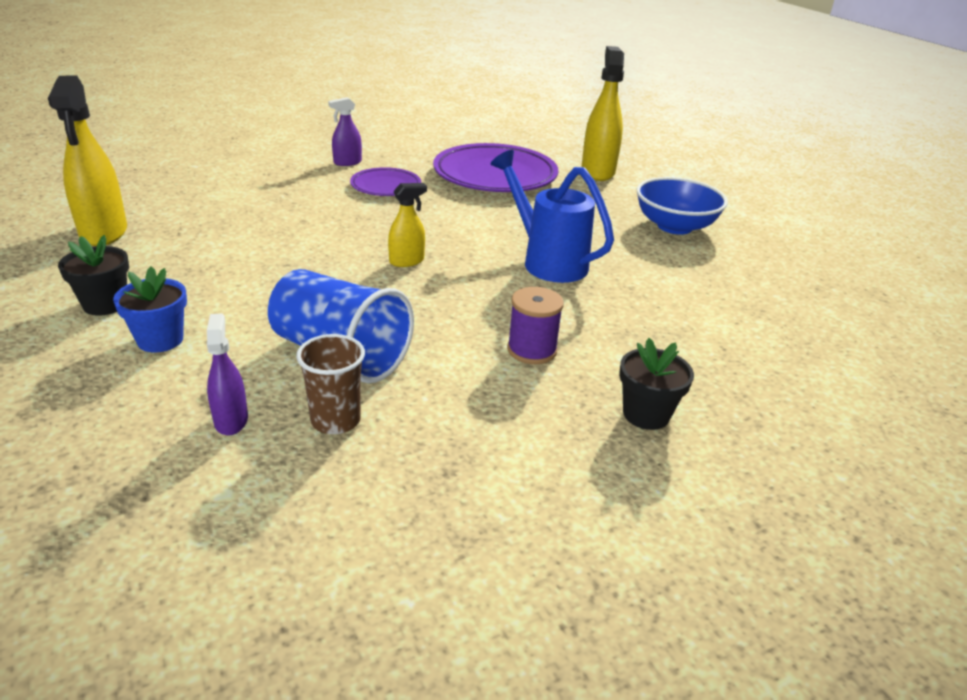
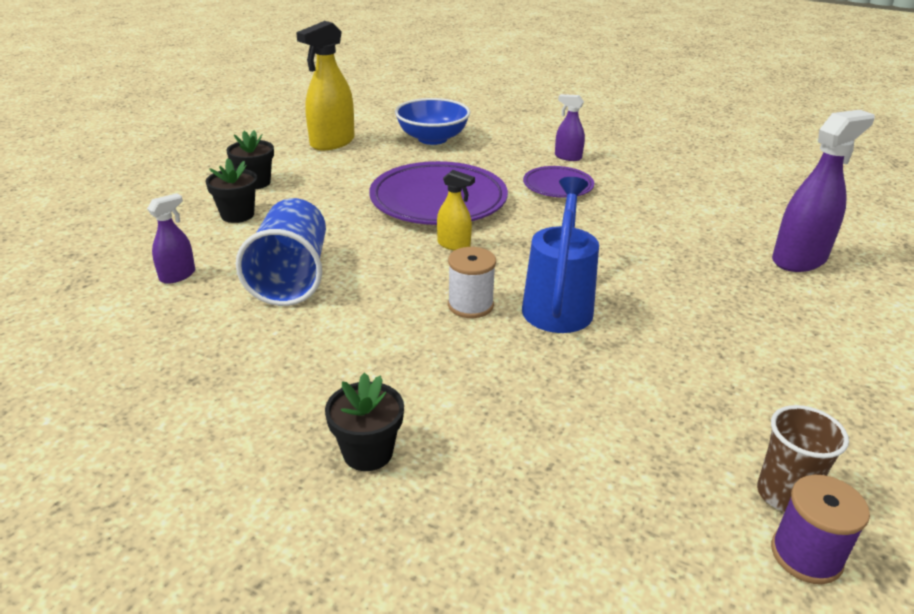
camera: 55 degrees right, 0 degrees up
(160, 340) = (237, 215): blue flower pot -> black flower pot
(335, 420) = (212, 310): brown cup -> brown cup (783, 494)
(495, 176) = (673, 217): purple plate -> purple plate (438, 201)
(505, 293) = (470, 305): none -> white spool
(532, 350) = (397, 353): purple spool -> purple spool (806, 555)
(597, 172) = (799, 259): yellow spray bottle -> purple spray bottle
(674, 226) = (767, 348): blue bowl -> blue bowl (432, 139)

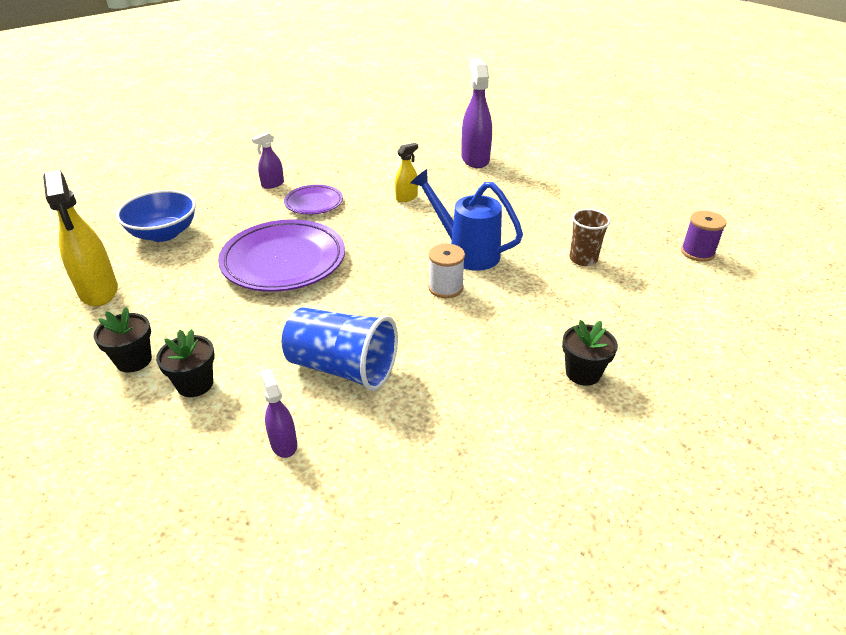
camera: 65 degrees left, 5 degrees up
(454, 245) = (359, 272): yellow spray bottle -> yellow spray bottle (406, 197)
(783, 494) = (659, 242): brown cup -> brown cup (583, 259)

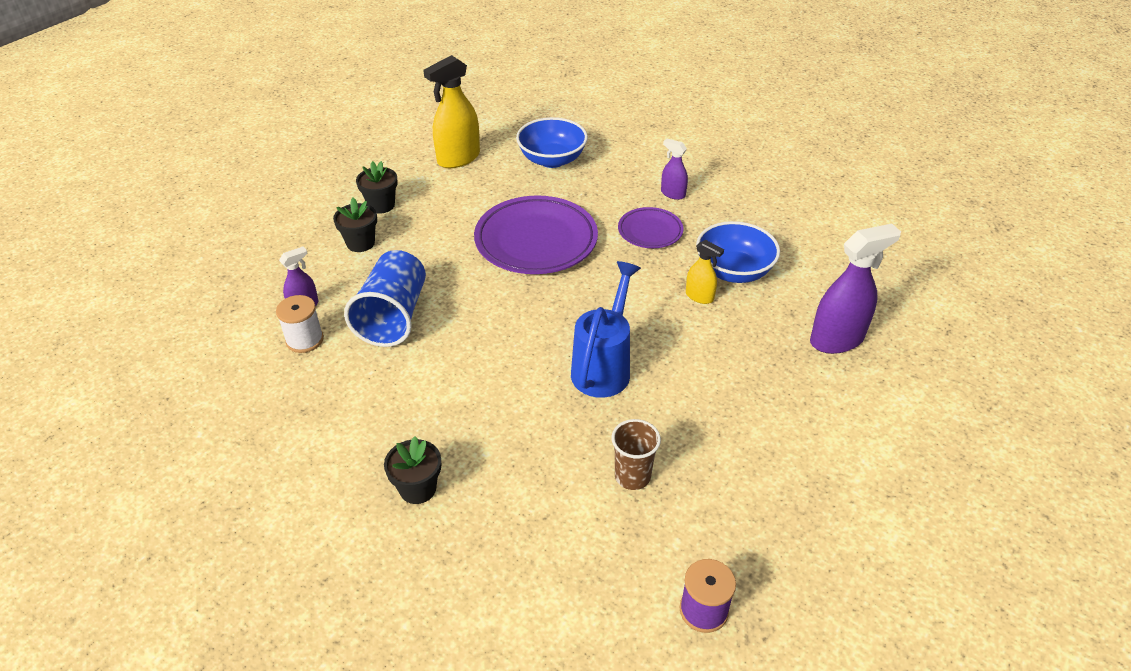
camera: 75 degrees right, 5 degrees up
(386, 179) = (733, 271): none -> blue bowl
(445, 288) = (530, 361): white spool -> white spool (304, 340)

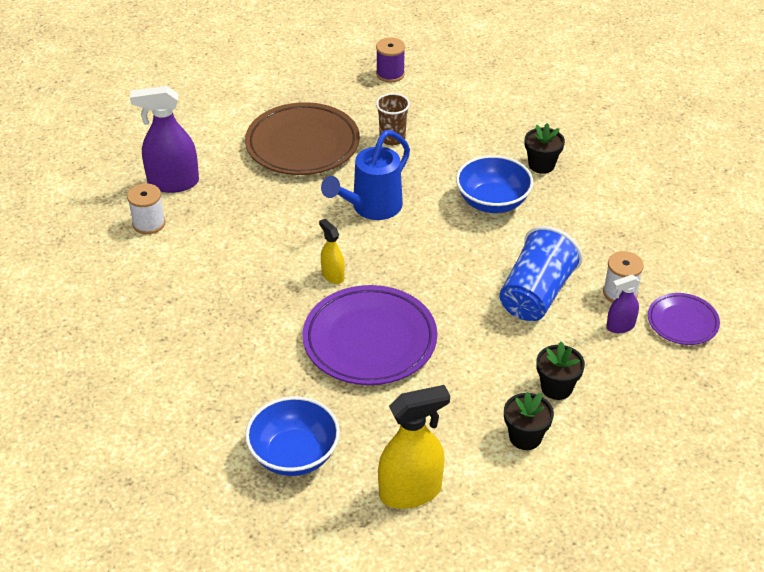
camera: 160 degrees left, 0 degrees up
(650, 231) = (248, 321): purple plate -> purple plate (682, 322)
(672, 194) = (189, 362): purple spray bottle -> none
(699, 296) = (252, 243): yellow spray bottle -> yellow spray bottle (332, 275)
(733, 271) = (203, 259): blue bowl -> blue bowl (492, 202)
(737, 432) = (302, 145): none -> brown plate
(816, 290) = (149, 223): none -> white spool

